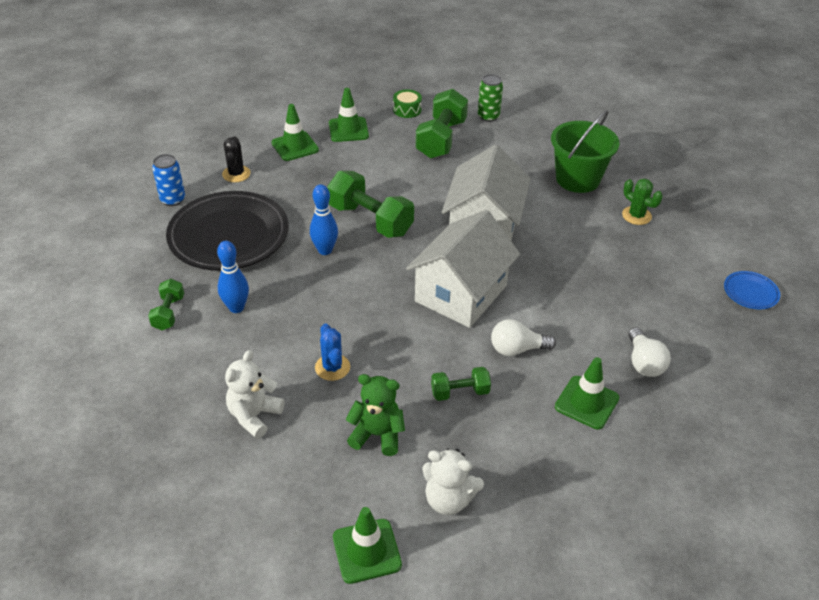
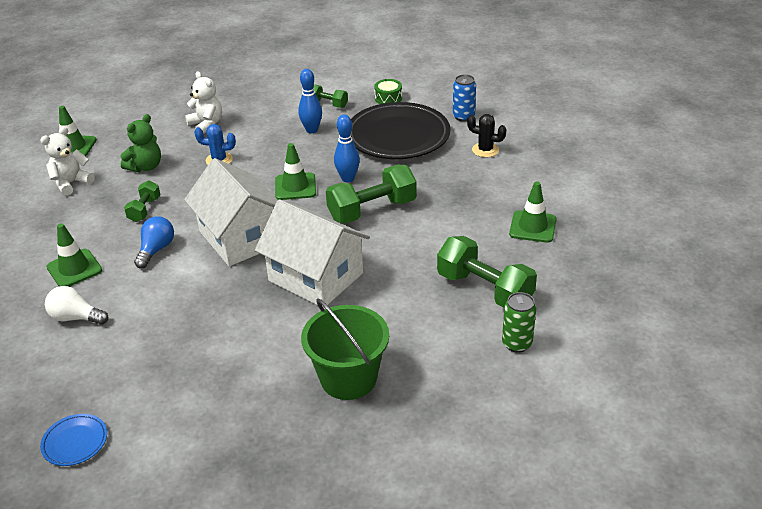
camera: 115 degrees right, 5 degrees down
(295, 146) = (516, 188): green traffic cone -> green traffic cone (295, 187)
(407, 110) = (559, 278): green drum -> green drum (388, 98)
(517, 349) = (156, 250): white light bulb -> blue light bulb
(636, 216) = (253, 403): green cactus -> none

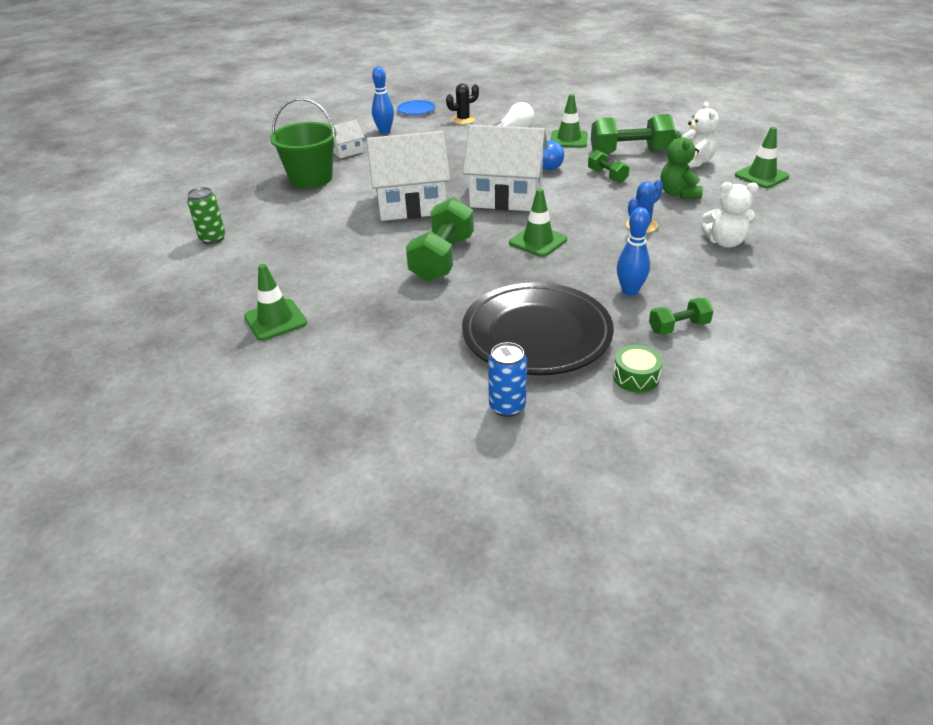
camera: 135 degrees right, 0 degrees up
(258, 406) = (347, 151): none -> white house
(348, 178) = (508, 270): blue bowling pin -> blue bowling pin (384, 131)
(484, 289) = (271, 255): green dumbbell -> green dumbbell (629, 153)
(485, 150) = (419, 374): black cactus -> black cactus (463, 120)

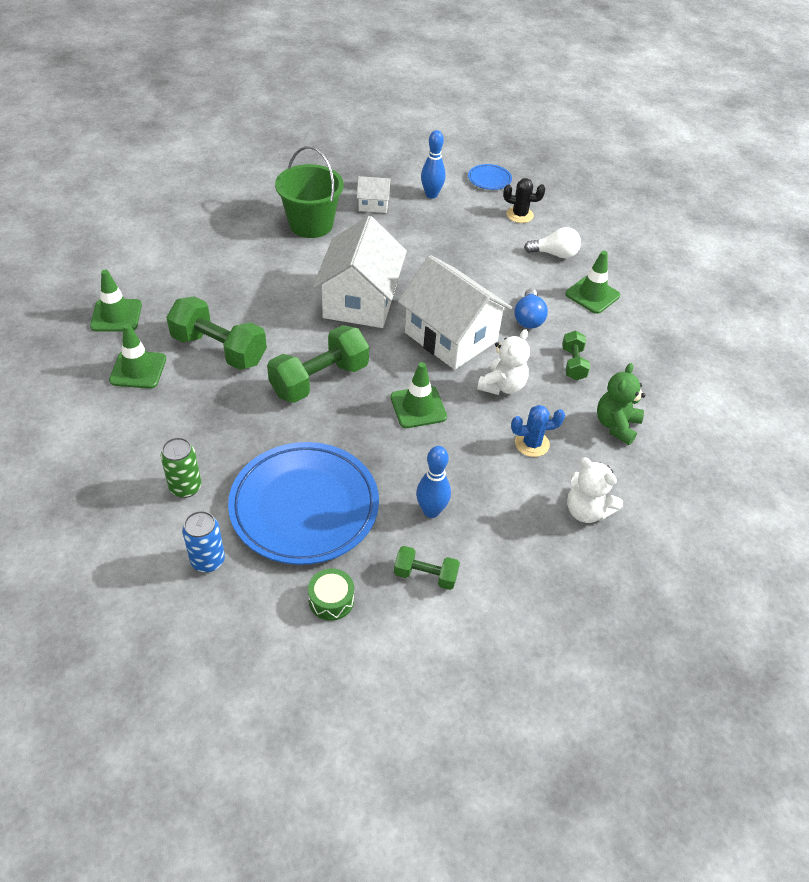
camera: 30 degrees right, 10 degrees up
(213, 238) = (174, 255): green can -> green can (185, 487)
(411, 204) = (360, 301): white house -> white house turned 75 degrees clockwise
(536, 335) = (304, 507): black plate -> blue plate
(629, 153) = (633, 345): green dumbbell -> green dumbbell (219, 349)
(694, 162) = (684, 394): white teddy bear -> white teddy bear (502, 386)
(761, 176) = (733, 452): green traffic cone -> green traffic cone (116, 316)

